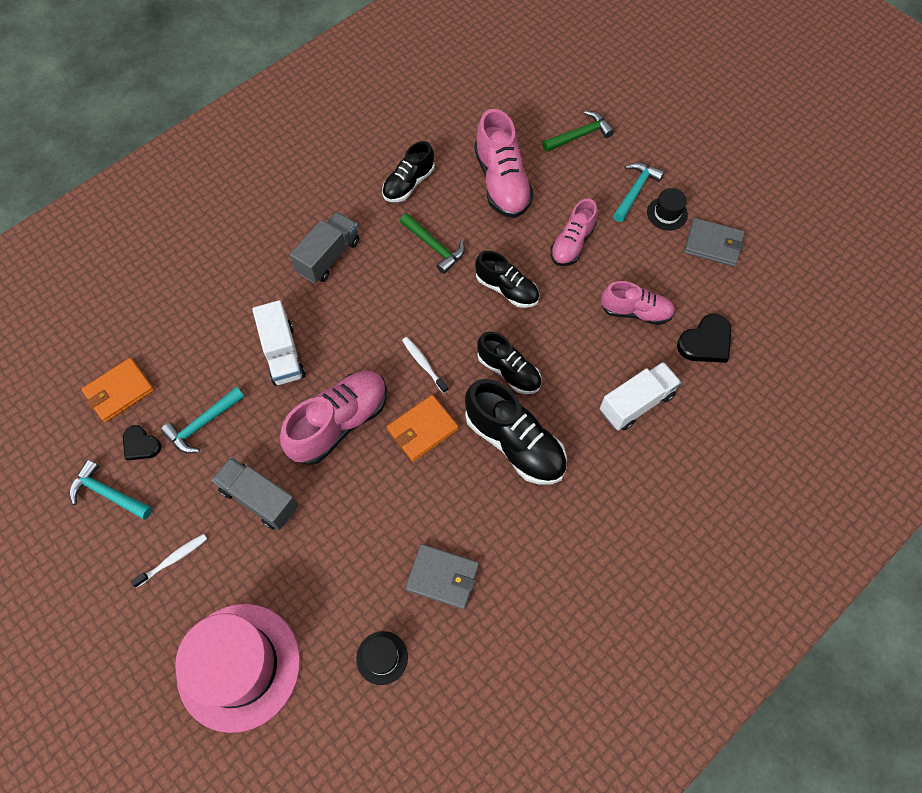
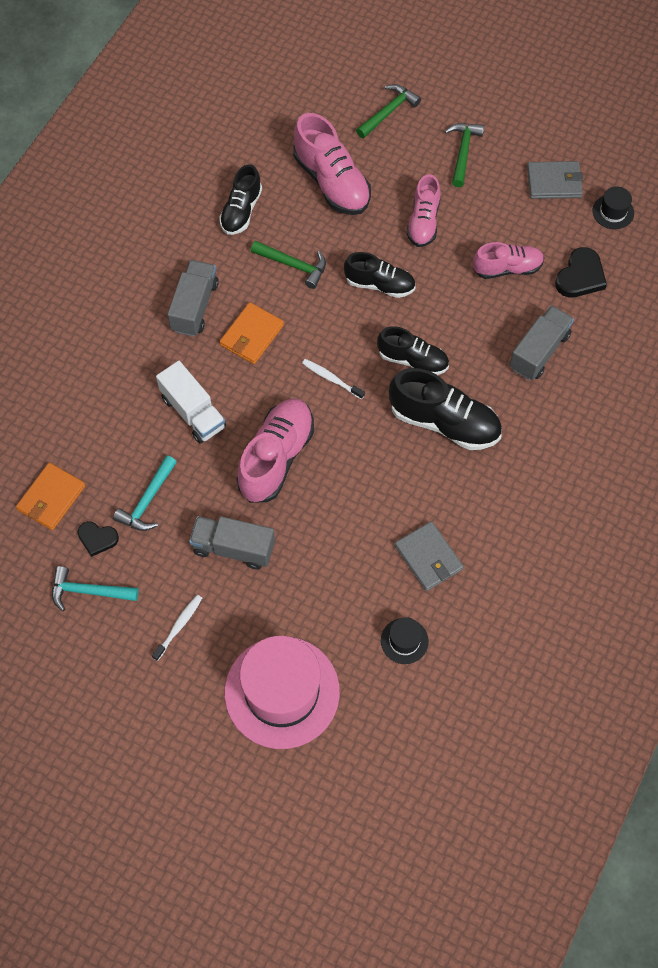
camera: 20 degrees left, 0 degrees up
(422, 429) = (356, 438): orange wallet -> orange wallet (252, 335)
(442, 577) = (428, 557): grey wallet -> grey wallet turned 60 degrees clockwise
(635, 191) = (463, 152): turquoise hammer -> green hammer
(636, 403) = (539, 351): white truck -> grey truck
(667, 213) = (501, 165): black hat -> black hat (613, 212)

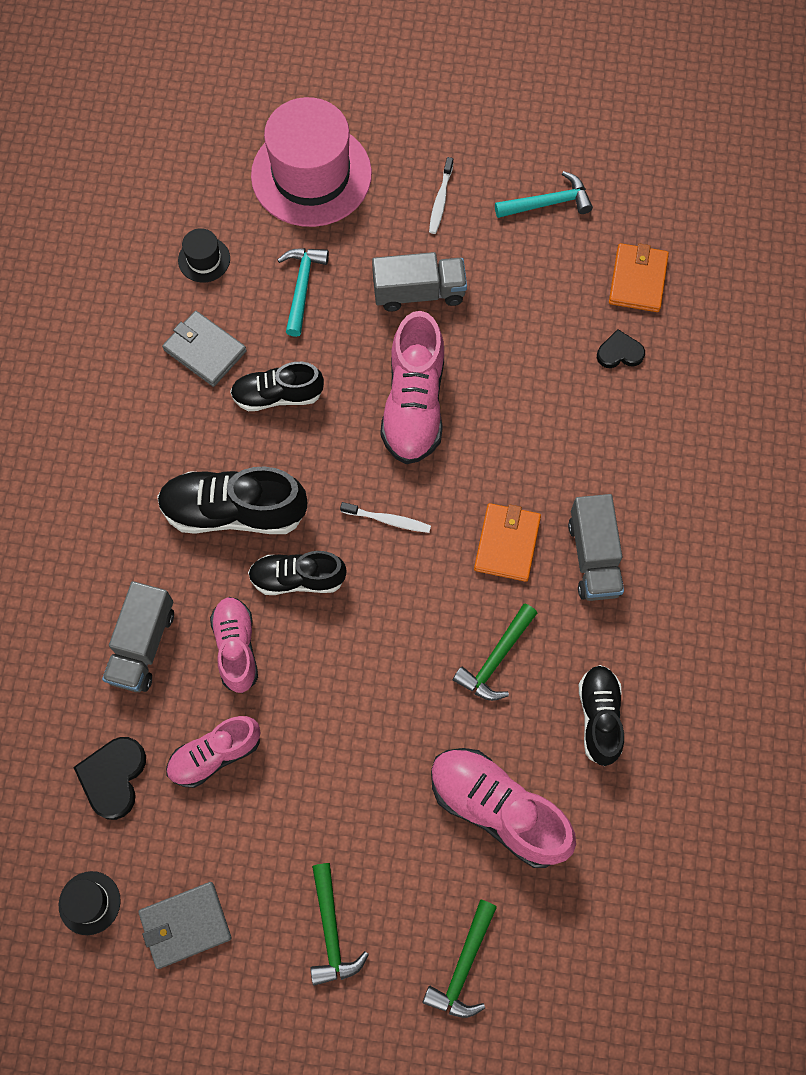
camera: 160 degrees right, 5 degrees up
(97, 539) = (566, 255): black heart -> black heart (619, 352)
(147, 501) = (533, 310): turquoise hammer -> turquoise hammer (302, 287)
(193, 412) = (531, 424): white truck -> none
(293, 265) = (496, 659): green hammer -> green hammer turned 60 degrees counterclockwise
(379, 284) = (375, 670): black shoe -> black shoe (278, 395)
(423, 222) = (350, 789): pink shoe -> pink shoe (236, 647)

